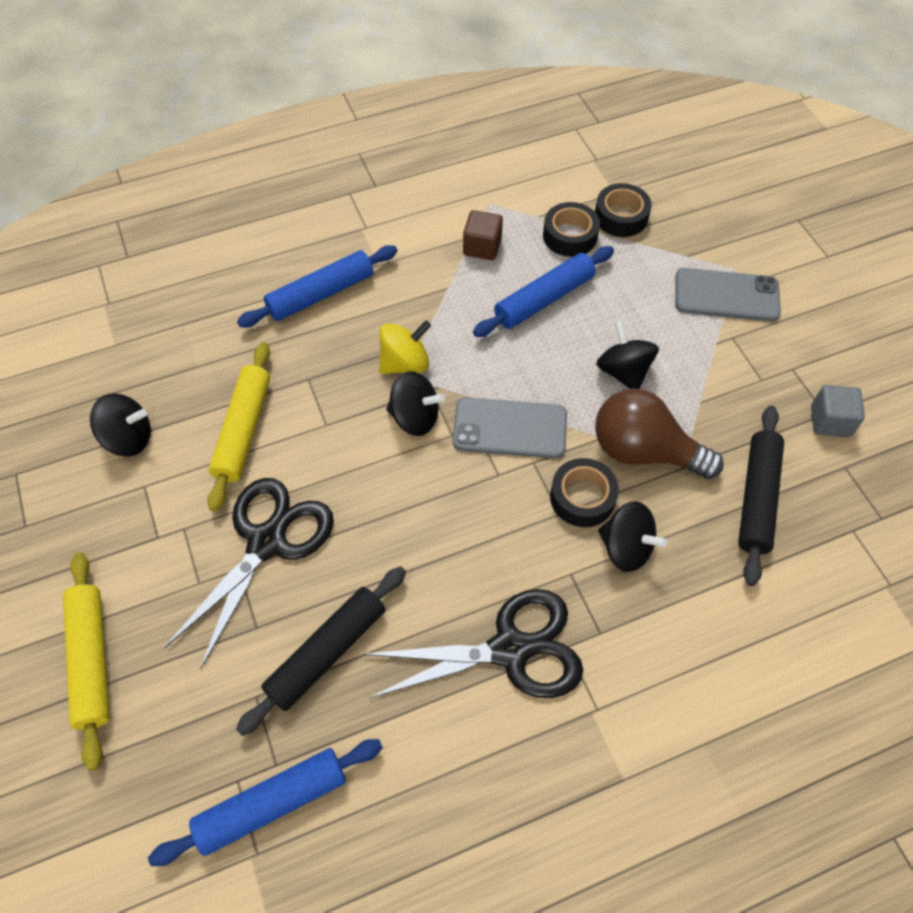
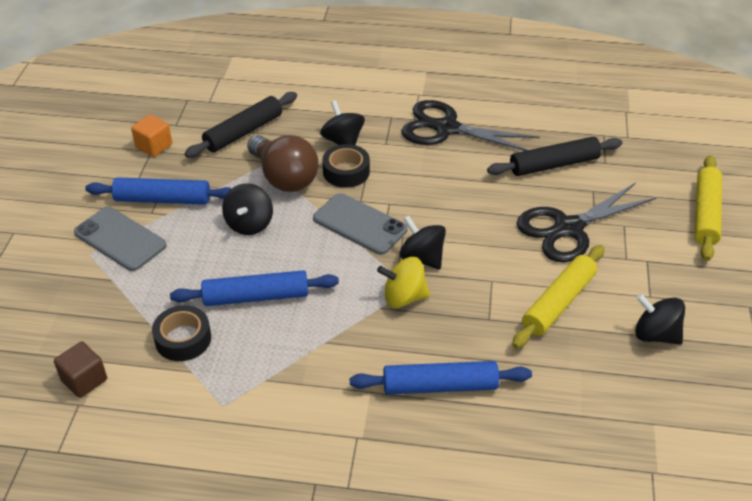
camera: 150 degrees left, 15 degrees down
(272, 803) = (611, 123): blue rolling pin -> blue rolling pin (163, 199)
(482, 247) = (266, 364): brown cube -> brown cube (84, 380)
(621, 217) = (123, 336): black tape -> none
(830, 421) = (154, 146): grey cube -> orange cube

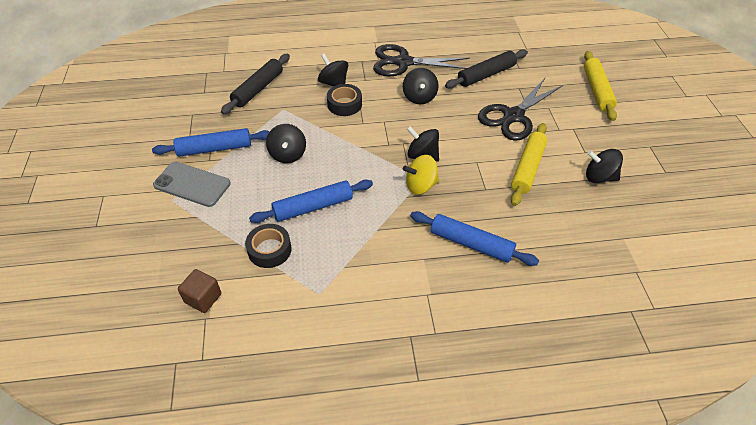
camera: 15 degrees left, 5 degrees up
(154, 146) = (193, 110): orange cube -> none
(284, 178) = (301, 116): brown light bulb -> none
(360, 224) = (369, 140): grey phone -> none
(440, 386) = (471, 244): blue rolling pin -> blue rolling pin turned 45 degrees clockwise
(449, 179) = (419, 97): none -> black spinning top

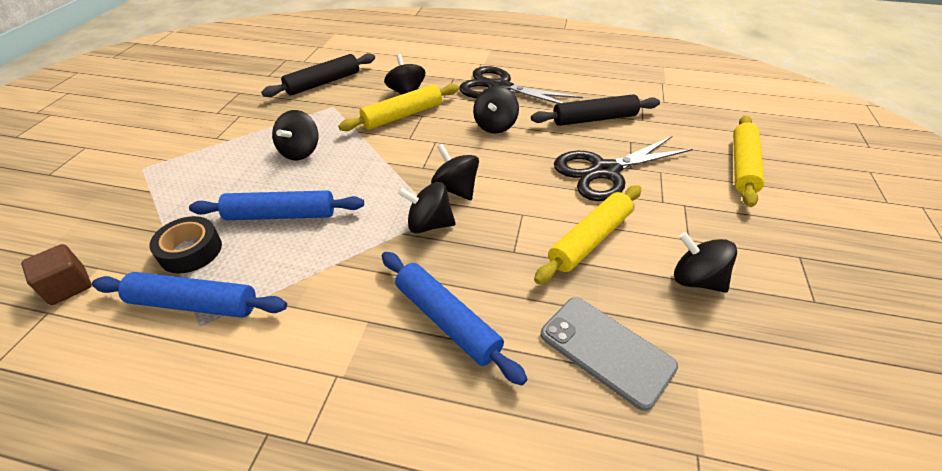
camera: 20 degrees right, 5 degrees down
(192, 184) = (176, 157): grey phone -> grey phone (606, 350)
(214, 149) = (231, 128): blue rolling pin -> blue rolling pin (194, 304)
(344, 104) = (402, 115): black tape -> yellow rolling pin
(420, 186) = (429, 224): yellow spinning top -> black spinning top

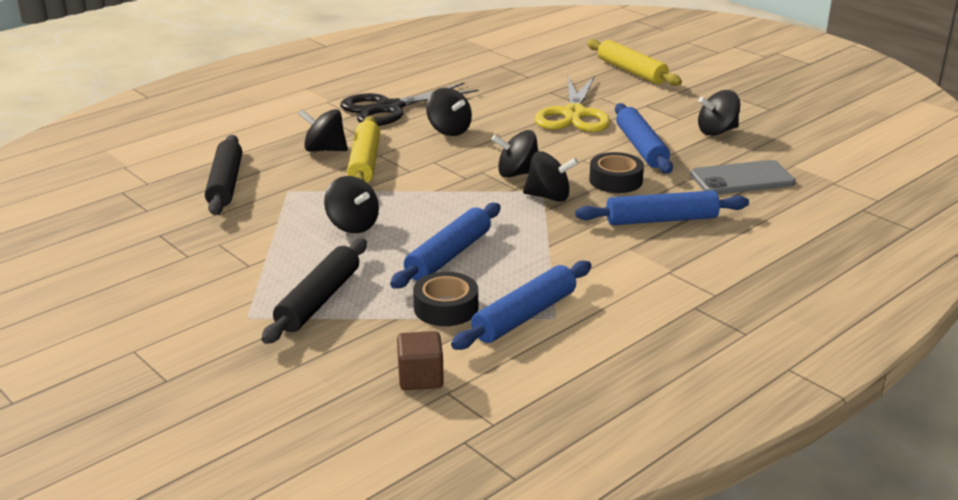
camera: 55 degrees left, 15 degrees down
(429, 224) = (549, 197): black spinning top -> black spinning top turned 120 degrees counterclockwise
(501, 252) = (615, 180): none -> black tape
(590, 240) = (641, 147): yellow rolling pin -> blue rolling pin
(594, 119) = (500, 92): black rolling pin -> black rolling pin (318, 300)
(605, 171) = (574, 114): black scissors -> yellow scissors

